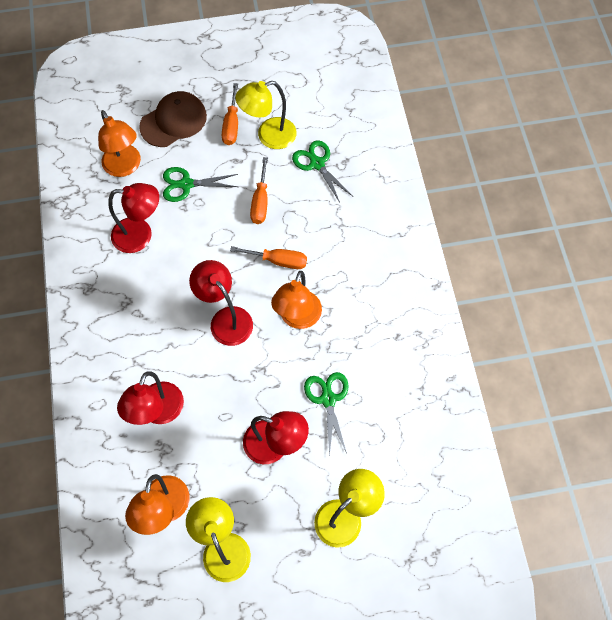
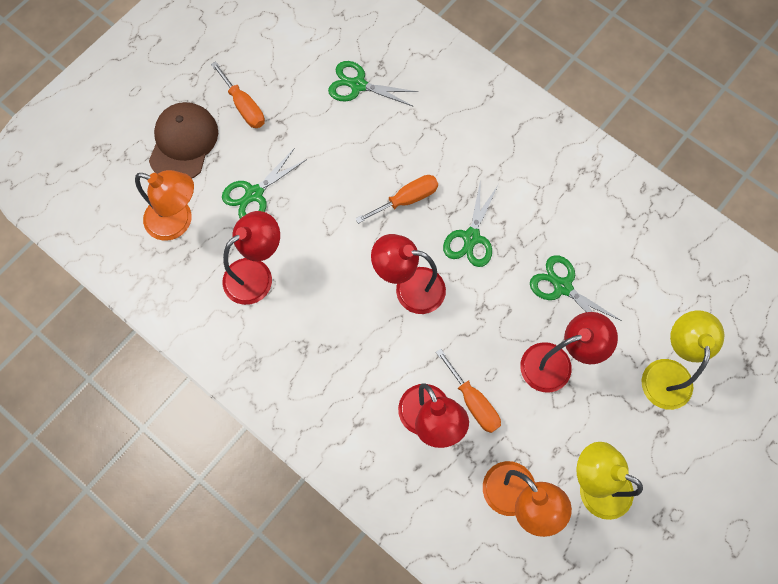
camera: 40 degrees left, 5 degrees up
(260, 202) = (339, 158): orange screwdriver -> orange screwdriver (473, 402)
(269, 136) = (289, 91): yellow lamp -> none
(297, 318) = (471, 237): orange lamp -> green scissors

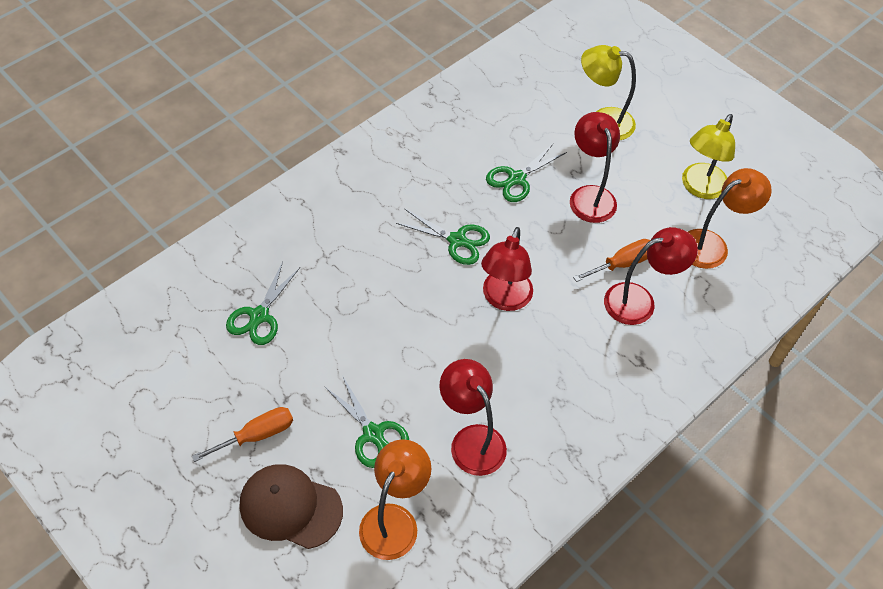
camera: 85 degrees left, 15 degrees down
(406, 199) = (406, 289): orange screwdriver -> none

